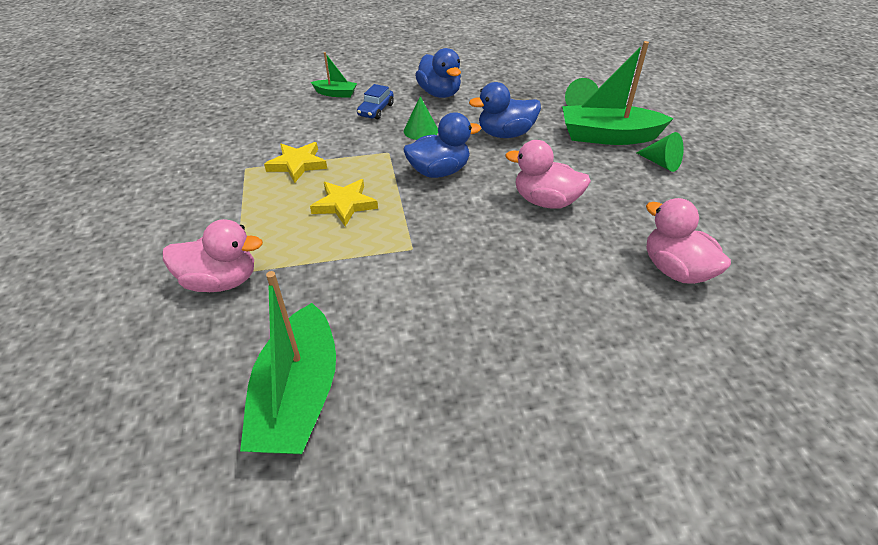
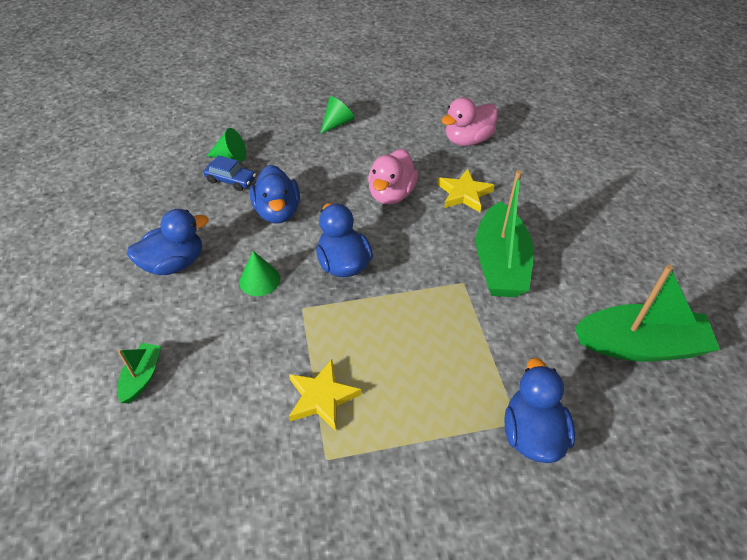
camera: 90 degrees left, 5 degrees up
(221, 281) = (532, 433): pink duck -> blue duck
(344, 204) = (401, 340): yellow star -> yellow star (464, 193)
(376, 110) = (202, 326): blue car -> blue car (231, 180)
(608, 136) = (291, 145): green boat -> green boat (500, 263)

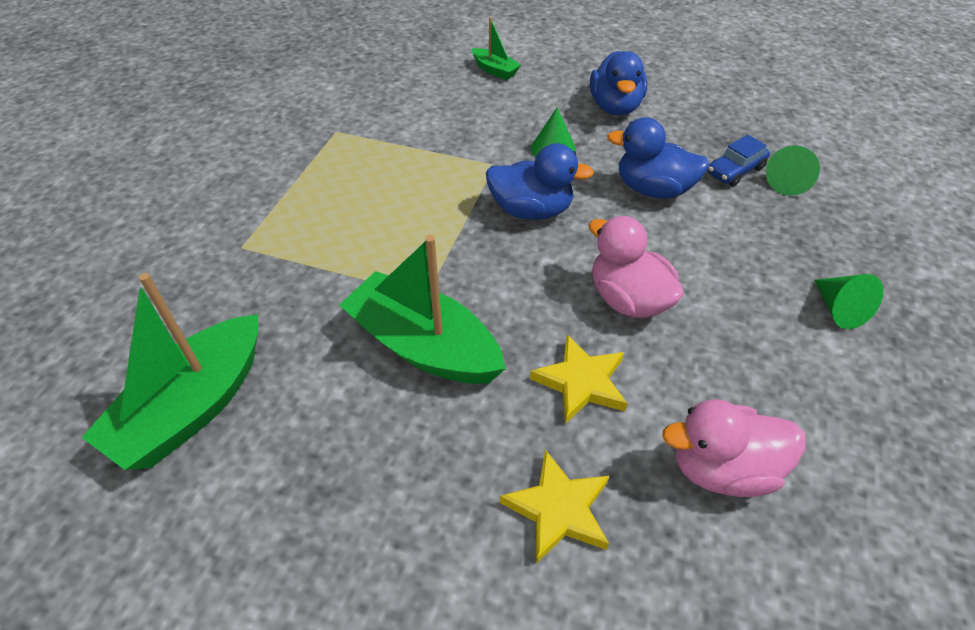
camera: 120 degrees right, 0 degrees up
(322, 397) = (388, 145): yellow star -> yellow star (558, 509)
(467, 140) = (722, 468): pink duck -> pink duck turned 90 degrees counterclockwise
(532, 433) = (221, 250): blue duck -> none

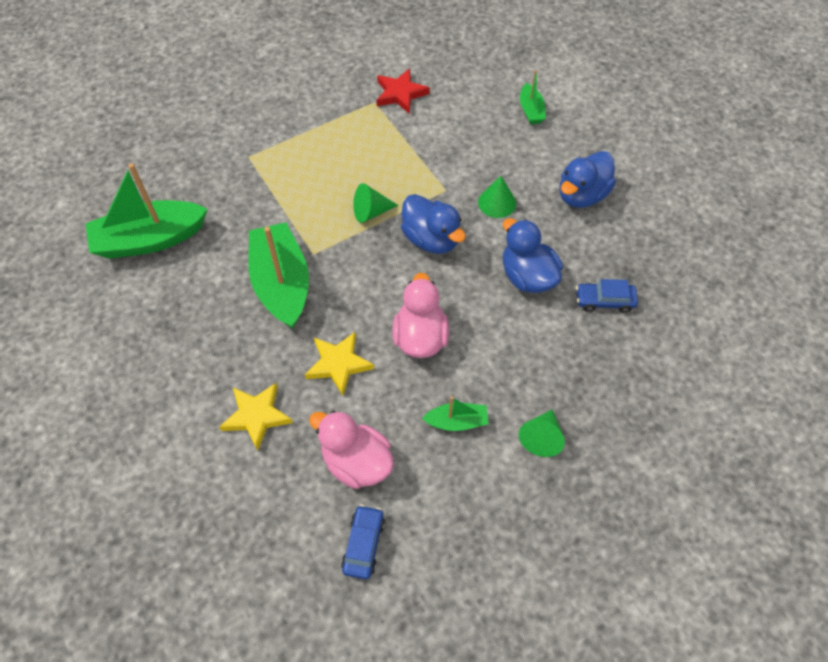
camera: 40 degrees right, 10 degrees up
(356, 113) = (400, 94): none -> red star
(757, 351) = (457, 422): none -> green boat
(787, 182) = (631, 335): green cone -> green cone (371, 212)
(840, 552) = (363, 544): none -> blue car

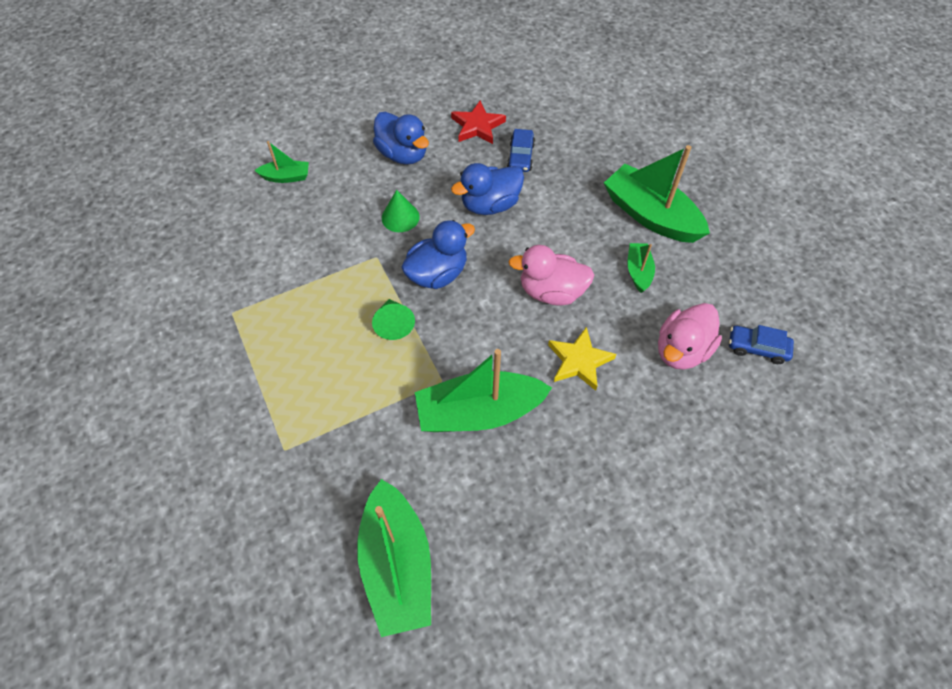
camera: 85 degrees left, 0 degrees up
(256, 416) = (638, 436): yellow star -> none
(400, 94) = (227, 286): red star -> red star (477, 126)
(541, 437) = (650, 215): green cone -> green boat

